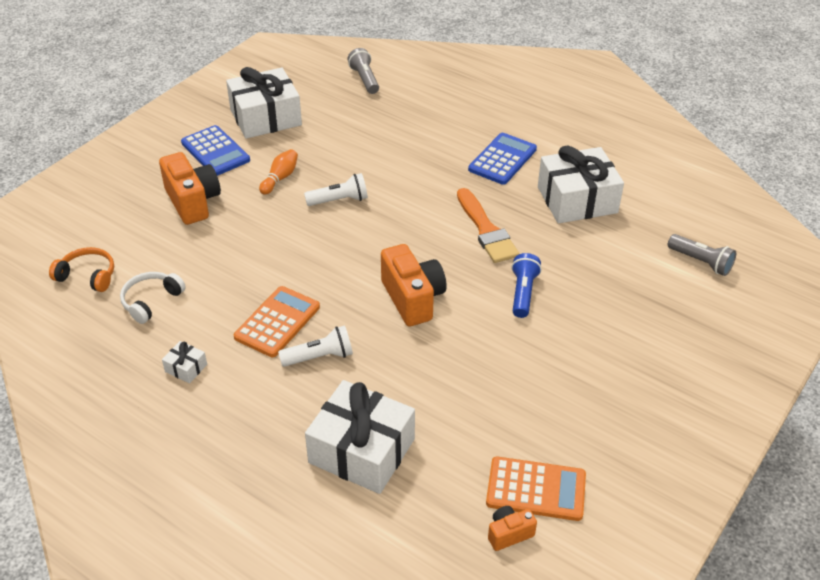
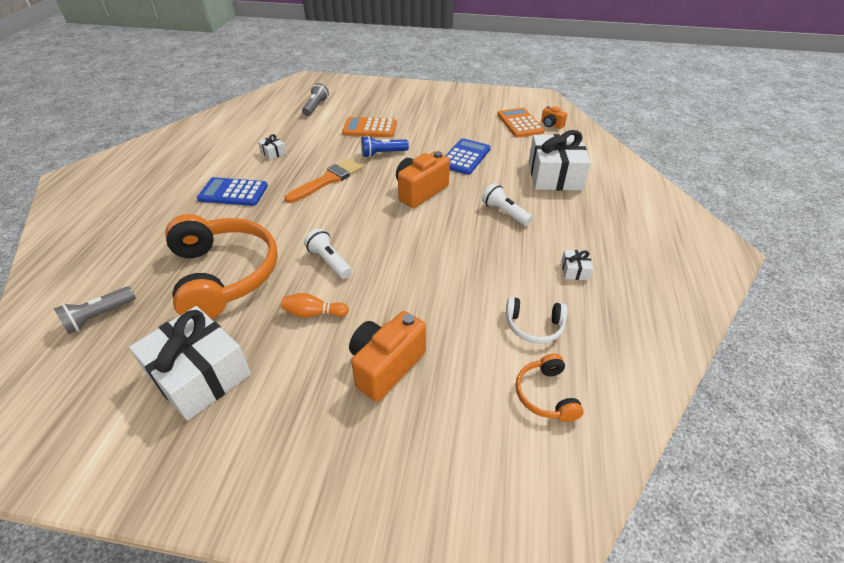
camera: 115 degrees left, 0 degrees up
(215, 151) = (286, 391): blue calculator -> blue calculator (465, 157)
(277, 322) = (492, 243): orange calculator -> orange calculator (370, 128)
(368, 139) = (224, 274): none -> orange headphones
(577, 200) = (273, 153): white gift -> white gift, size x0.41

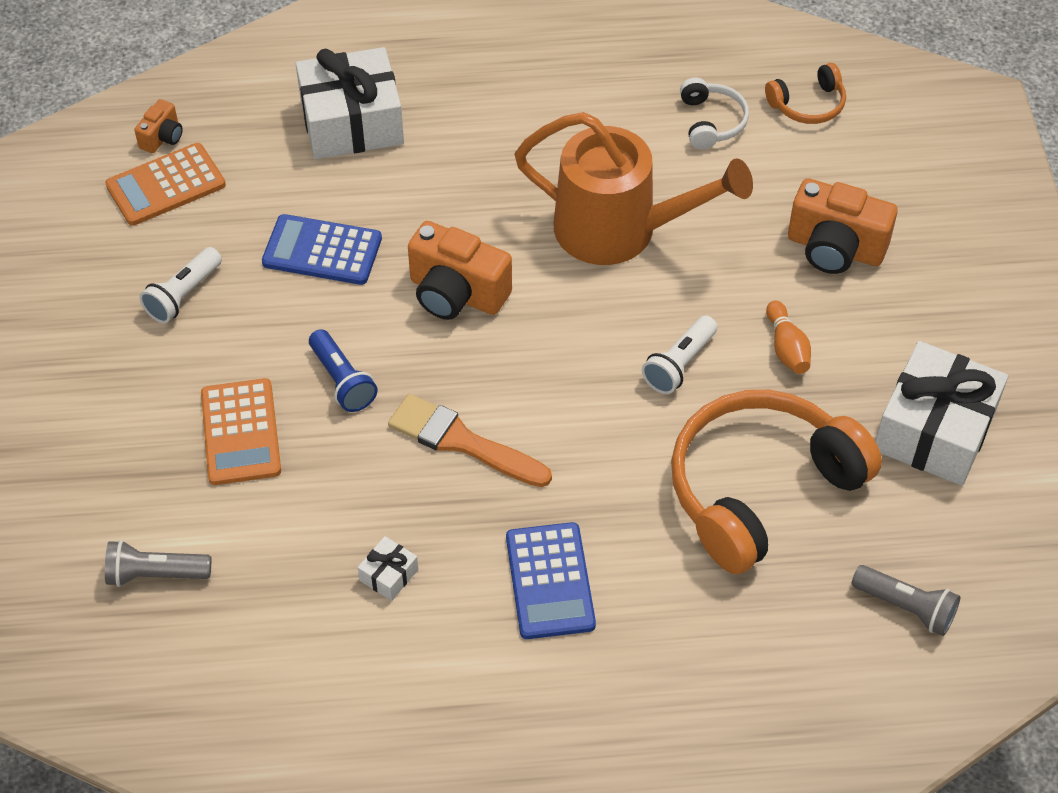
camera: 105 degrees left, 10 degrees up
(443, 259) = (621, 230): none -> orange watering can
(505, 213) = (482, 175): white flashlight -> white flashlight (183, 295)
(574, 270) = (591, 89): white gift -> none

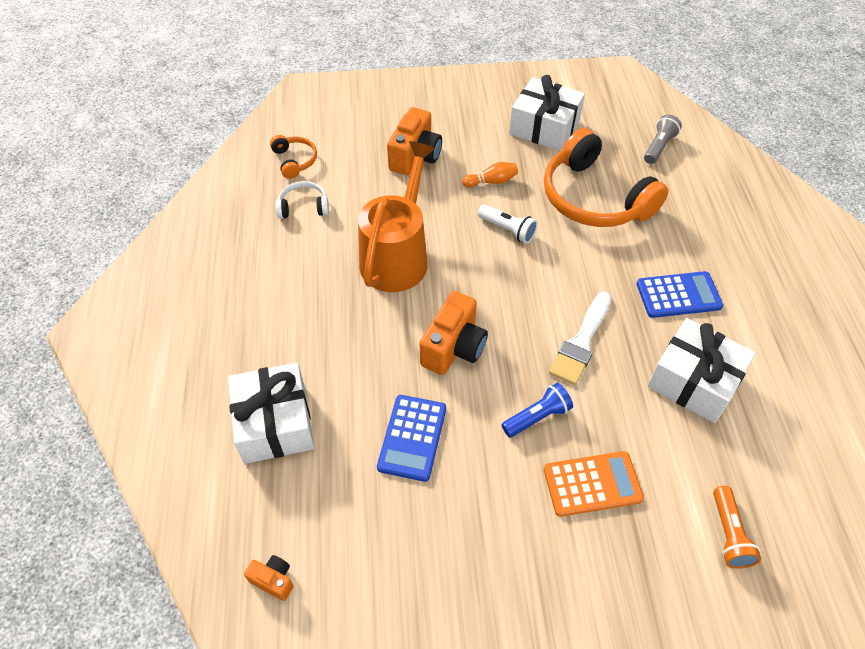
camera: 90 degrees left, 0 degrees up
(155, 574) = (728, 534): grey flashlight -> orange flashlight
(166, 185) = (333, 570): orange calculator -> none
(183, 295) = (459, 541): white flashlight -> none
(389, 575) = (694, 381): white gift -> white gift, size x2.42
(461, 441) = (581, 342): orange brush -> white brush

